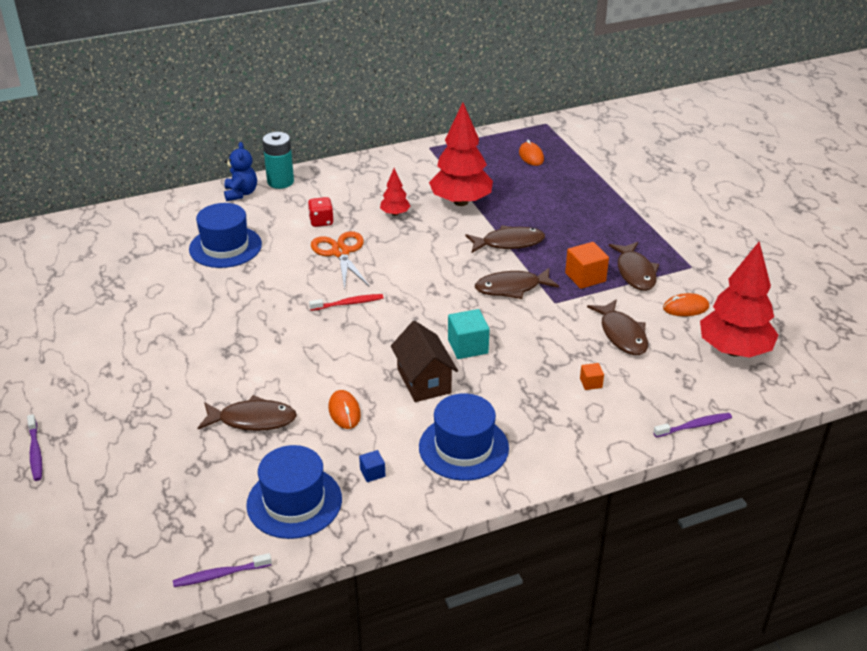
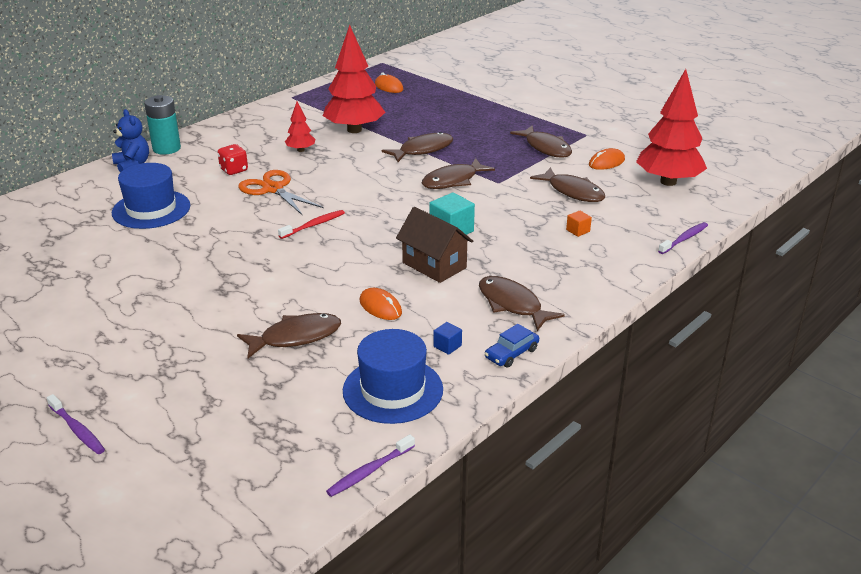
camera: 25 degrees left, 5 degrees down
(423, 500) = (511, 353): none -> blue car
(463, 447) = (512, 304): blue hat -> brown fish
(585, 277) = (508, 160): orange cube -> none

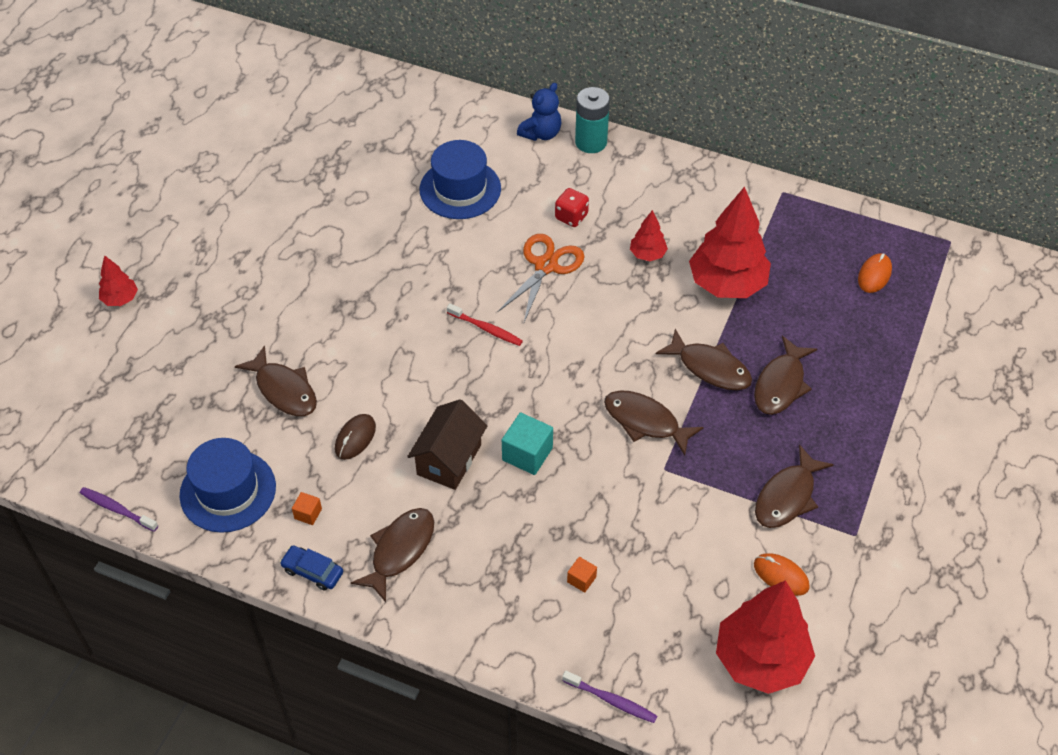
camera: 70 degrees right, 20 degrees up
(77, 430) = (120, 299): purple toothbrush -> red tree
(380, 307) = (355, 438): orange mouse -> brown mouse
(447, 346) = (308, 514): blue cube -> orange cube
(573, 192) = (678, 553): brown fish -> brown fish (780, 384)

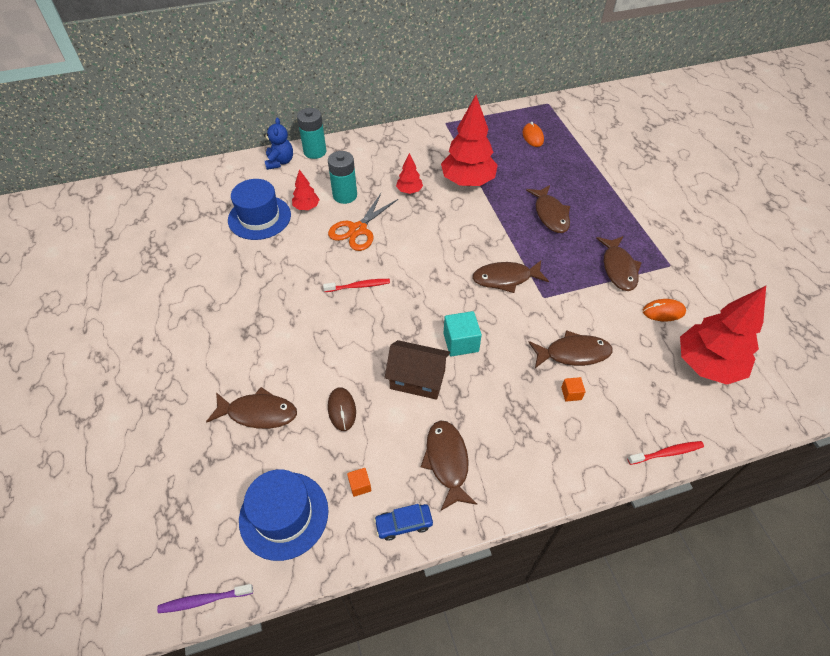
camera: 40 degrees left, 0 degrees up
(120, 299) = (61, 435): red tree -> red tree (306, 207)
(449, 459) = (417, 379): brown house -> brown house turned 60 degrees counterclockwise
(546, 266) = (358, 230): orange scissors -> orange scissors turned 135 degrees counterclockwise
(571, 217) = (345, 195): red dice -> turquoise battery
(611, 700) = (667, 453): purple toothbrush -> red toothbrush
(710, 368) = (507, 228): brown fish -> brown fish (573, 353)

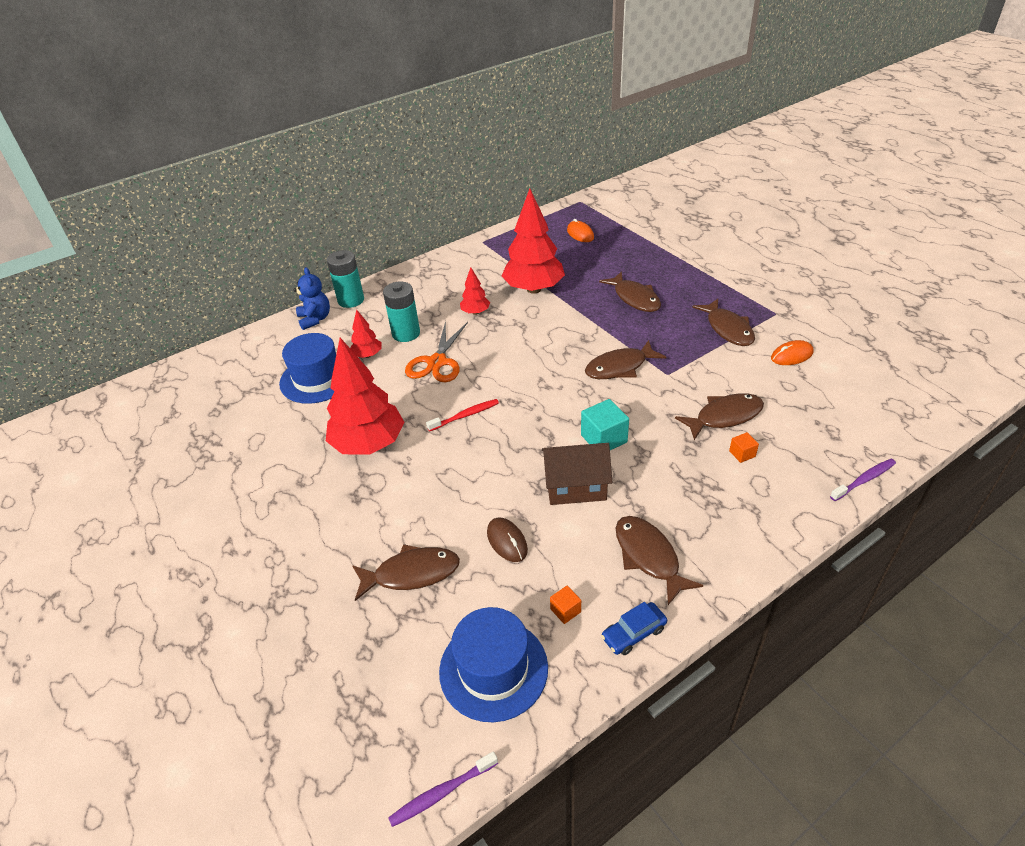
camera: 15 degrees left, 10 degrees down
(667, 453) = (864, 480): red toothbrush -> purple toothbrush
(707, 365) = (858, 390): red tree -> red tree (369, 444)

